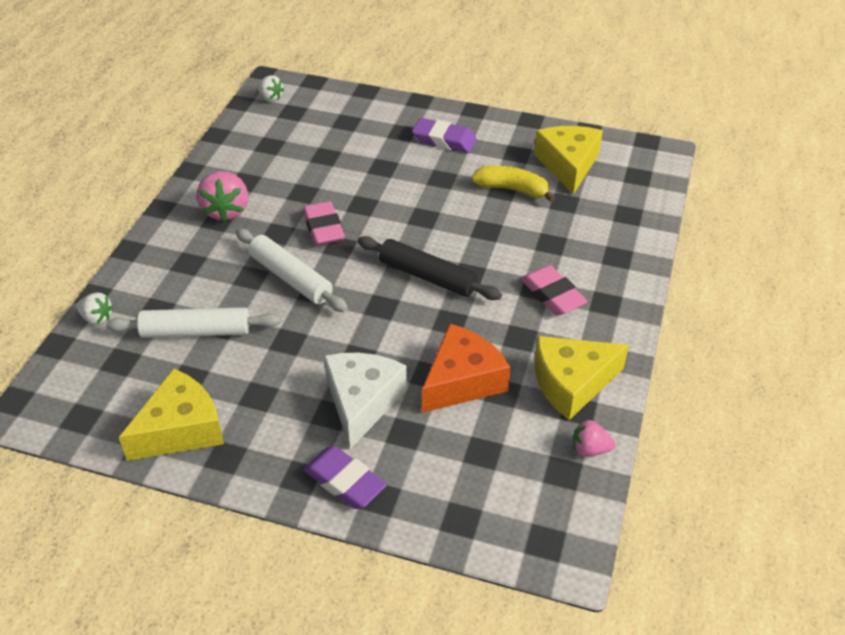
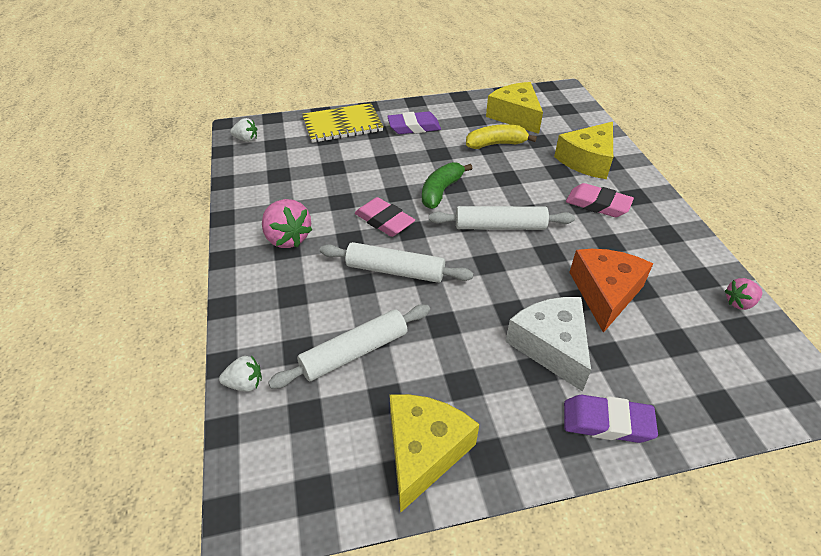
camera: 30 degrees left, 0 degrees up
(374, 113) = (342, 125): none -> yellow notebook
(405, 219) = (441, 191): none -> green banana
(427, 276) = (500, 226): black rolling pin -> white rolling pin
(571, 383) = (676, 260): yellow cheese -> yellow cheese (587, 160)

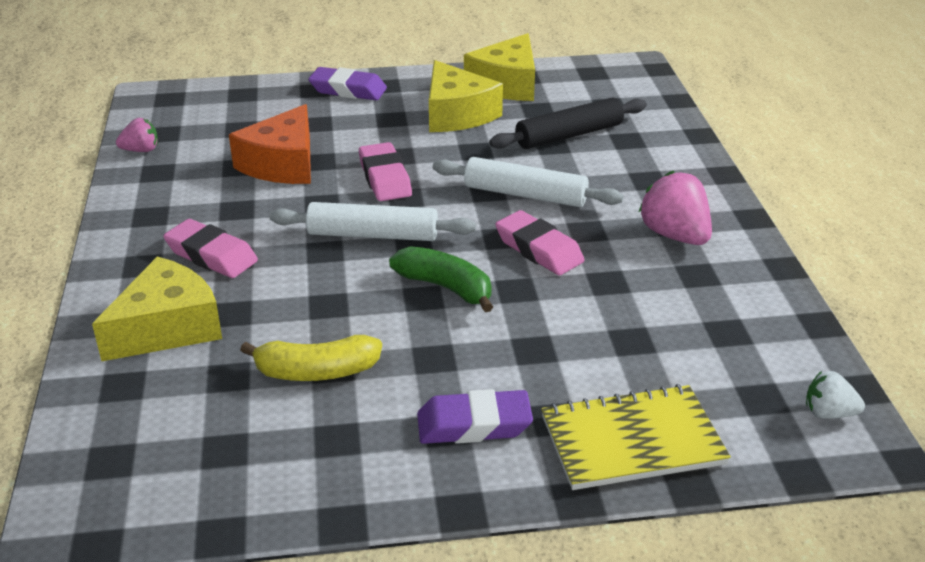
camera: 175 degrees left, 10 degrees down
(245, 383) = (671, 122): white strawberry -> none
(354, 352) = (569, 135): white rolling pin -> black rolling pin
(441, 191) = (446, 287): green banana -> green banana turned 90 degrees counterclockwise
(512, 282) = (385, 178): none -> pink eraser
(515, 116) = (239, 443): yellow cheese -> yellow cheese (456, 114)
(551, 346) = (369, 130): white cheese -> none

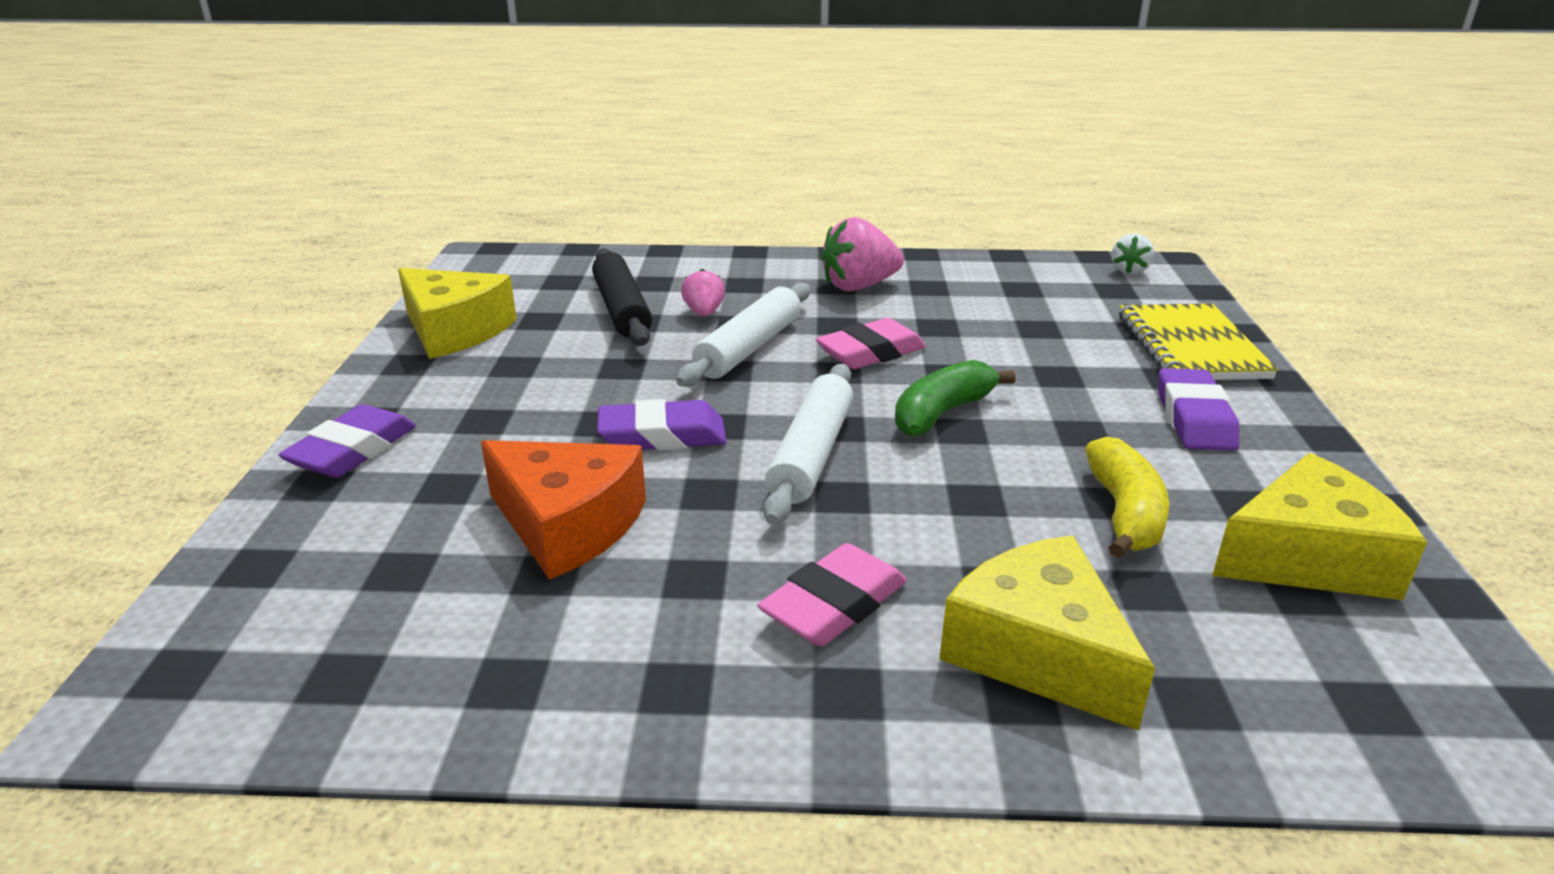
camera: 80 degrees left, 5 degrees down
(141, 150) = (397, 710): pink strawberry -> pink strawberry (704, 313)
(385, 178) = (662, 436): pink eraser -> purple eraser
(456, 114) = (512, 370): yellow cheese -> yellow cheese (1307, 557)

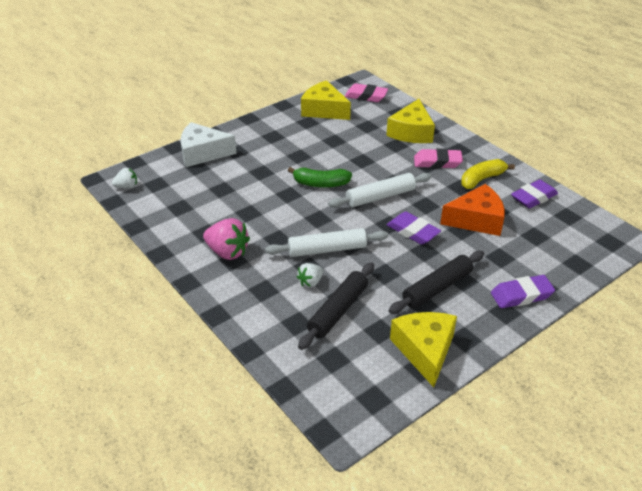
camera: 130 degrees left, 10 degrees up
(515, 390) = (437, 288): none -> black rolling pin
(568, 525) = (476, 220): orange cheese -> orange cheese turned 90 degrees clockwise
(704, 313) = (310, 282): pink strawberry -> white strawberry
(870, 353) = (293, 218): pink eraser -> pink eraser (366, 96)
(1124, 513) = (337, 137): yellow banana -> yellow banana (482, 179)
(1191, 346) = (202, 153): yellow notebook -> white cheese
(1194, 418) = (264, 140): purple eraser -> purple eraser (533, 197)

